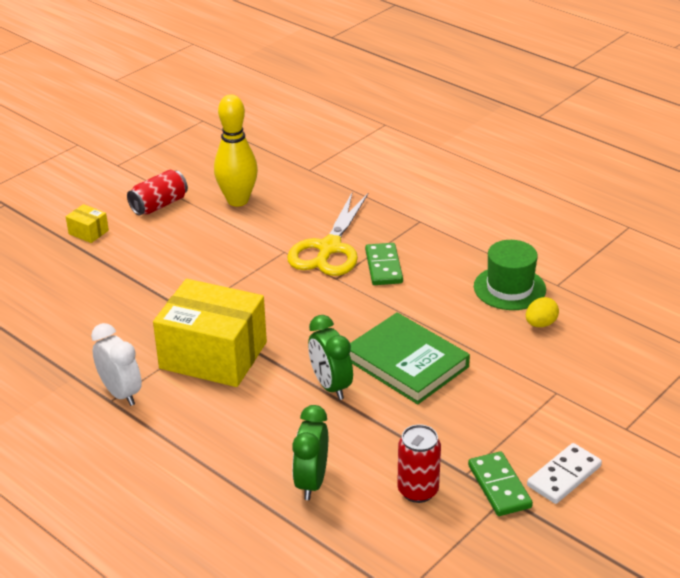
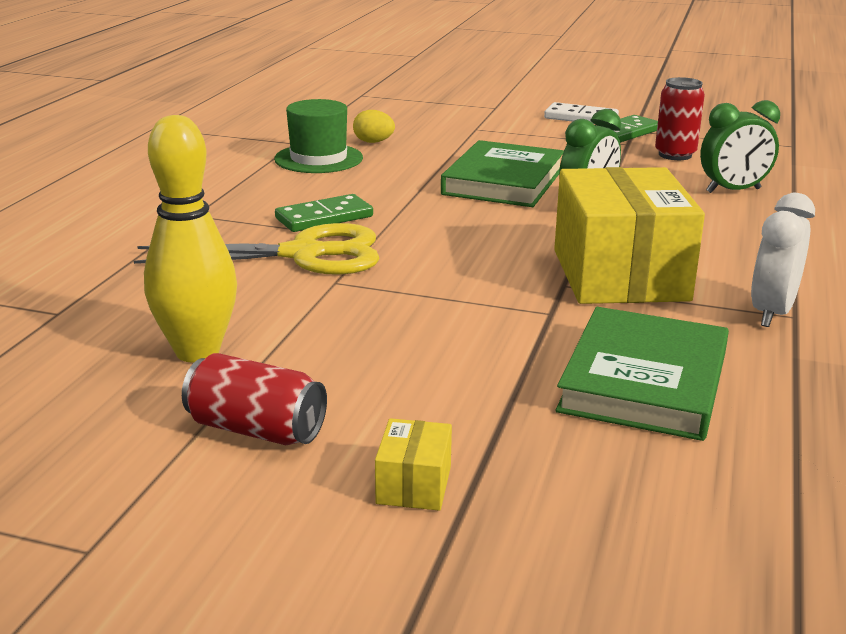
camera: 115 degrees left, 10 degrees down
(100, 315) = (644, 381): none -> green book

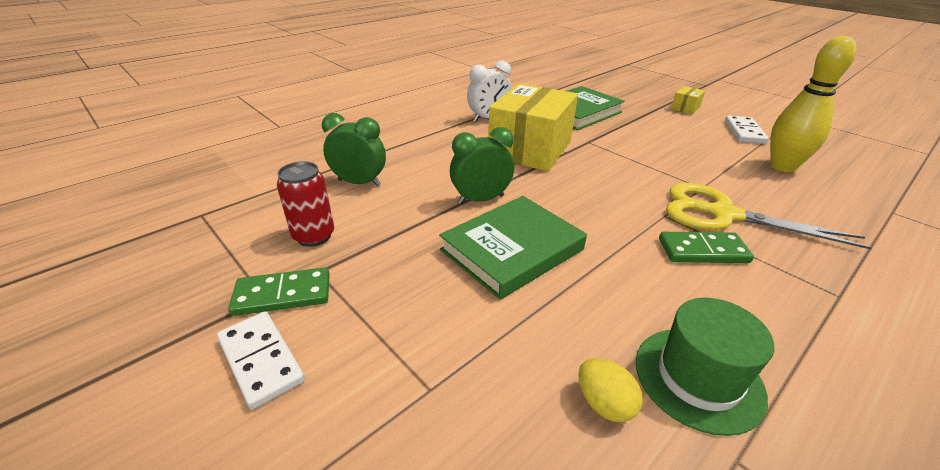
camera: 150 degrees left, 10 degrees up
(256, 429) = (744, 132): red can -> white domino

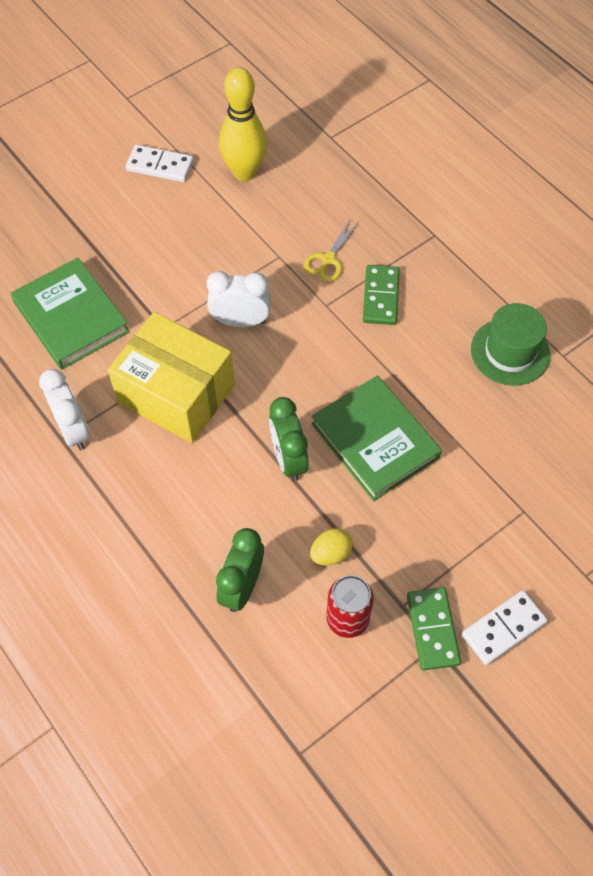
camera: 85 degrees left, 25 degrees up
(604, 403) = (531, 410): yellow egg -> yellow egg (330, 553)
(615, 171) = (240, 321): none -> white clock
(685, 108) = (79, 194): yellow box -> none
(723, 214) = (328, 260): yellow scissors -> yellow scissors, size x0.51

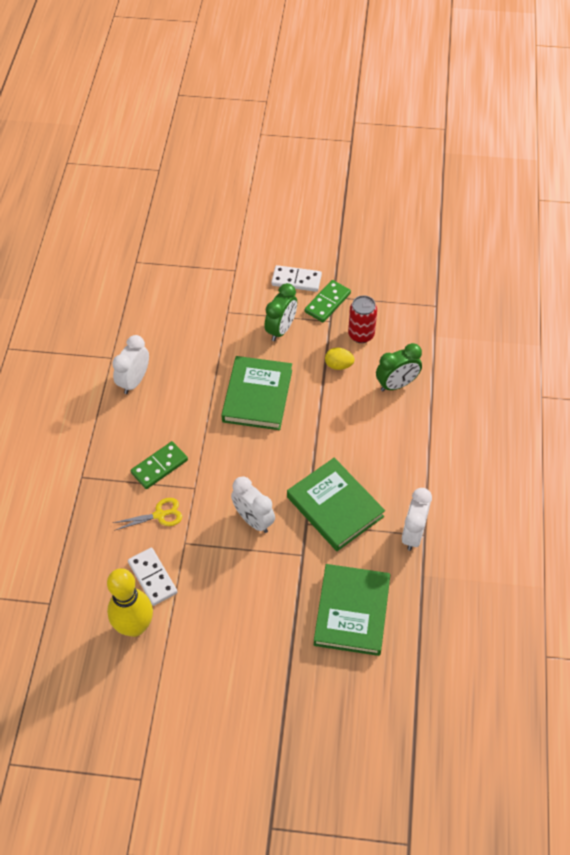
camera: 135 degrees left, 5 degrees down
(160, 166) = (183, 685): white domino -> white domino (152, 577)
(176, 394) = (335, 507): yellow box -> green book
(288, 459) = (311, 423): green clock -> green clock (281, 329)
(510, 352) = (134, 381): green hat -> white clock

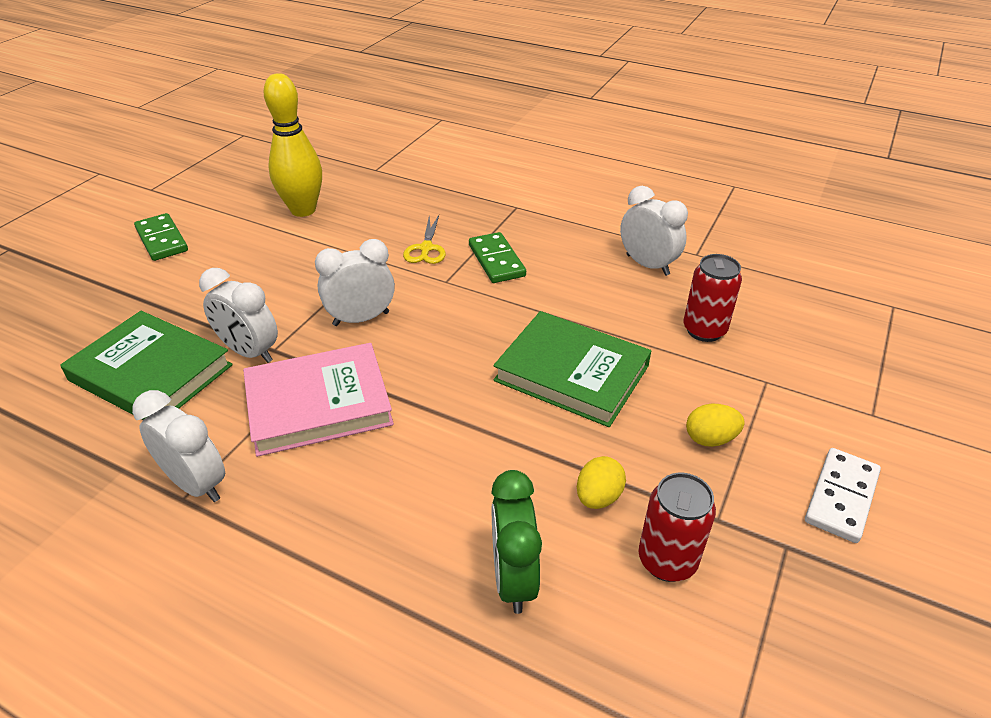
camera: 110 degrees right, 15 degrees down
(152, 577) = (349, 230): white domino -> none
(193, 343) = (704, 330): none -> red can
(281, 329) = (710, 439): green clock -> yellow egg
(310, 567) = (249, 352): none -> white clock
(327, 302) = (770, 530): green domino -> green domino (162, 240)
(335, 507) = (318, 404): green book -> pink book

